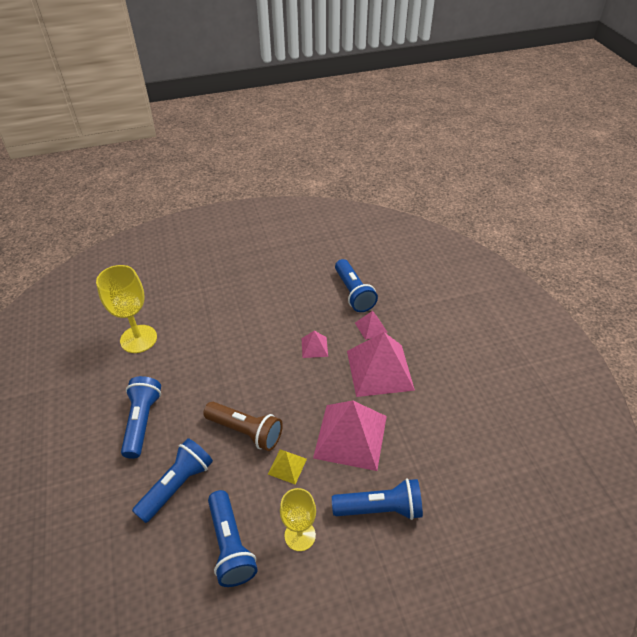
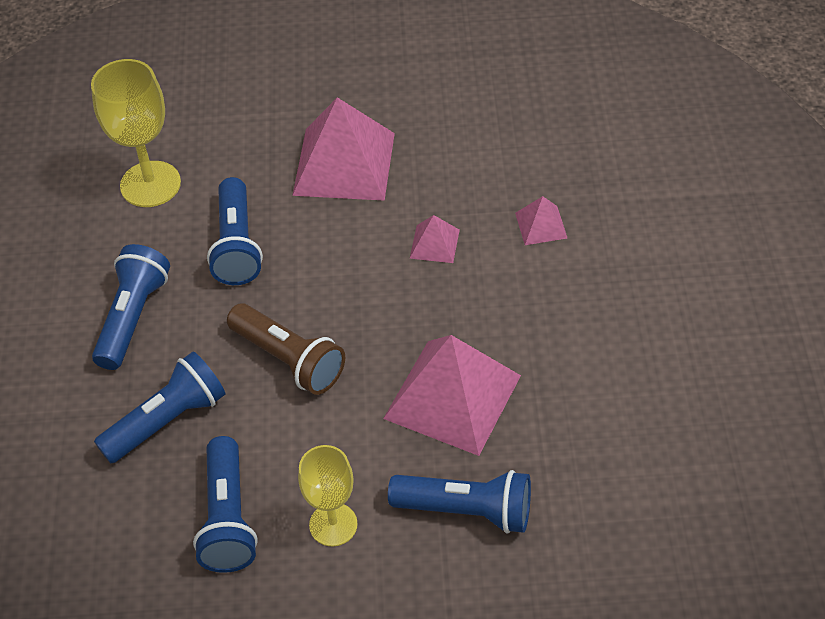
camera: 15 degrees right, 5 degrees up
(287, 466) = (340, 423): yellow pyramid -> none
(353, 293) = (529, 160): blue flashlight -> blue flashlight (237, 245)
(379, 370) = (533, 299): pink pyramid -> pink pyramid (344, 164)

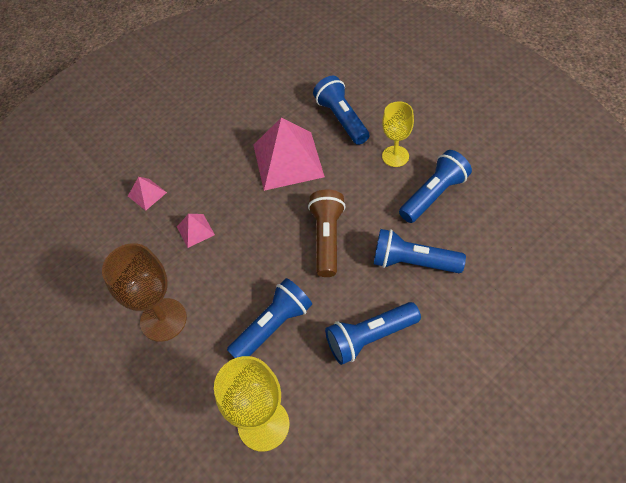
camera: 125 degrees left, 5 degrees up
(344, 164) = (163, 319): pink pyramid -> brown goblet

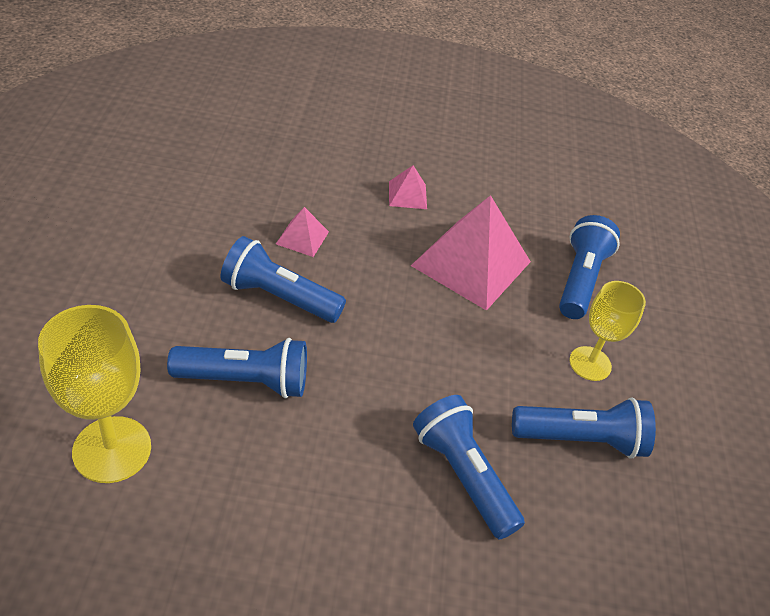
camera: 35 degrees right, 10 degrees down
(147, 194) = (307, 173): pink pyramid -> pink pyramid (407, 195)
(163, 319) = (171, 276): brown goblet -> none
(327, 238) = (408, 363): brown flashlight -> none
(370, 337) = (315, 491): blue flashlight -> blue flashlight (279, 297)

